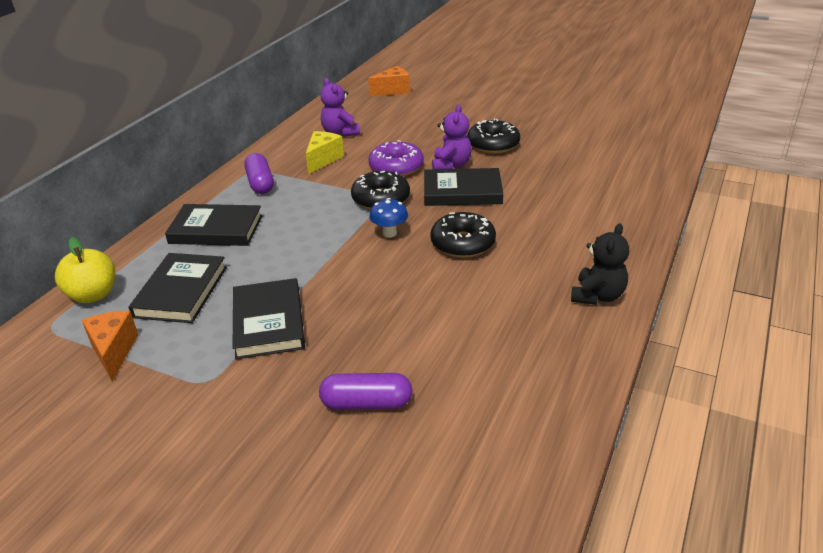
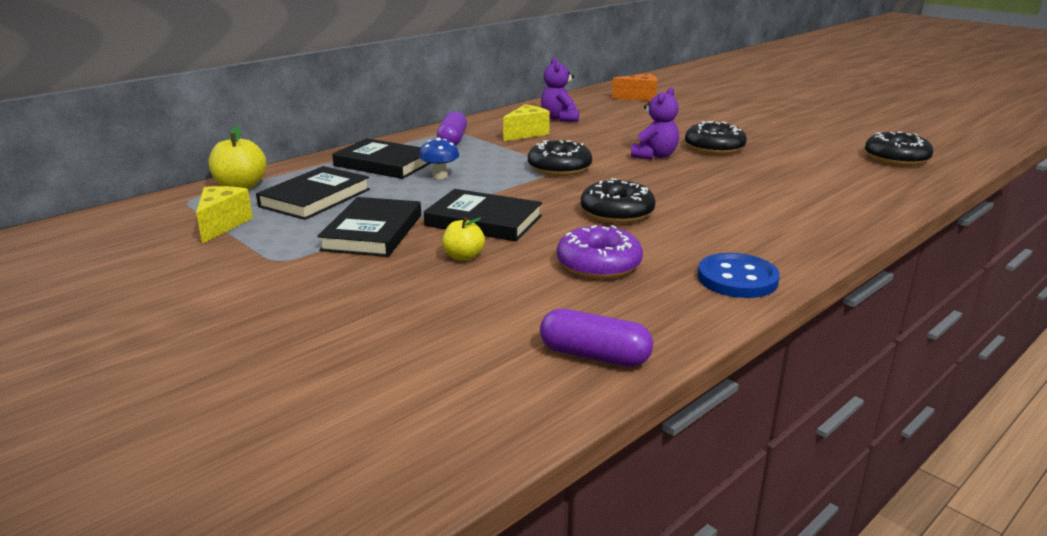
camera: 20 degrees right, 10 degrees down
(114, 351) = (222, 225): orange cheese -> yellow cheese
(366, 403) = (412, 307): purple capsule -> purple capsule (594, 355)
(370, 330) = (463, 257): none -> yellow apple
(389, 233) = (546, 193): blue mushroom -> blue mushroom (440, 176)
(396, 167) = (595, 149): purple donut -> purple donut (599, 264)
(462, 191) = (650, 176): black book -> black book (483, 221)
(597, 296) = (737, 279): black teddy bear -> blue button
(635, 128) = (896, 158): none -> black donut

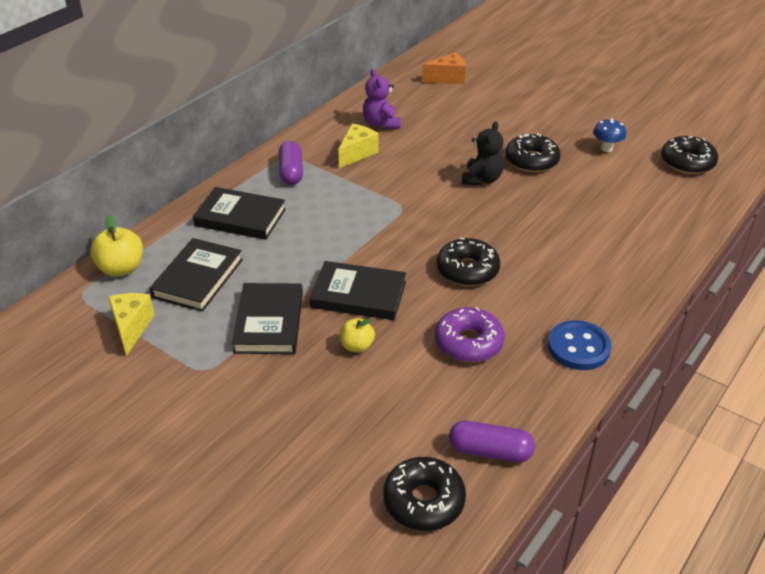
camera: 10 degrees left, 15 degrees up
(440, 176) = (299, 232): blue mushroom -> blue mushroom (606, 148)
(559, 168) = (402, 208): black donut -> black donut (424, 501)
(654, 156) = (481, 179): purple teddy bear -> black teddy bear

